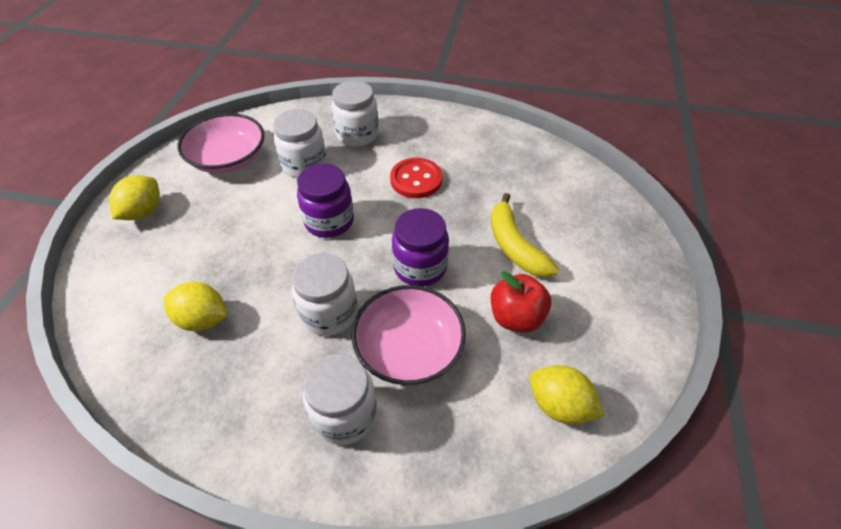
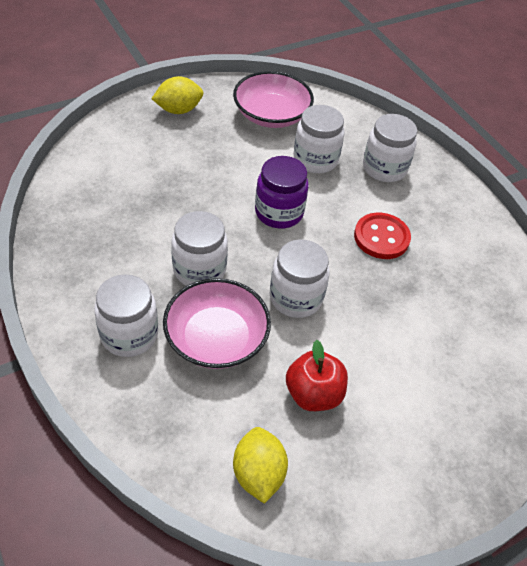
camera: 45 degrees right, 0 degrees up
(202, 319) = (129, 205): yellow lemon -> none
(420, 267) = (296, 298): purple jar -> white jar
(514, 246) = (387, 350): yellow banana -> none

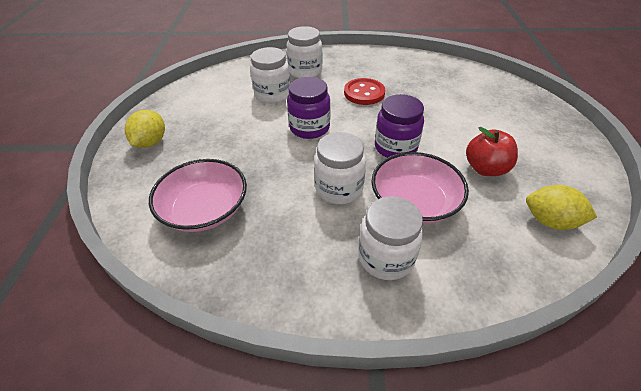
camera: 55 degrees left, 5 degrees down
(271, 115) = (209, 98): pink bowl -> pink bowl (205, 209)
(296, 298) = (395, 147): white jar -> purple jar

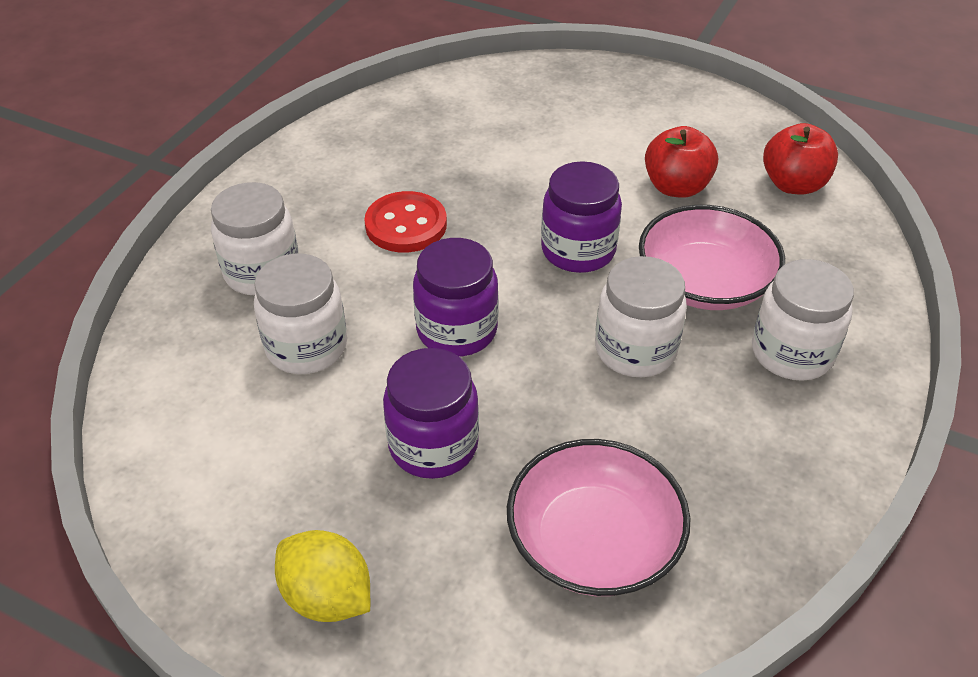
camera: 65 degrees left, 0 degrees up
(238, 143) = (433, 445): none -> purple jar
(550, 221) = (793, 184): yellow lemon -> red apple

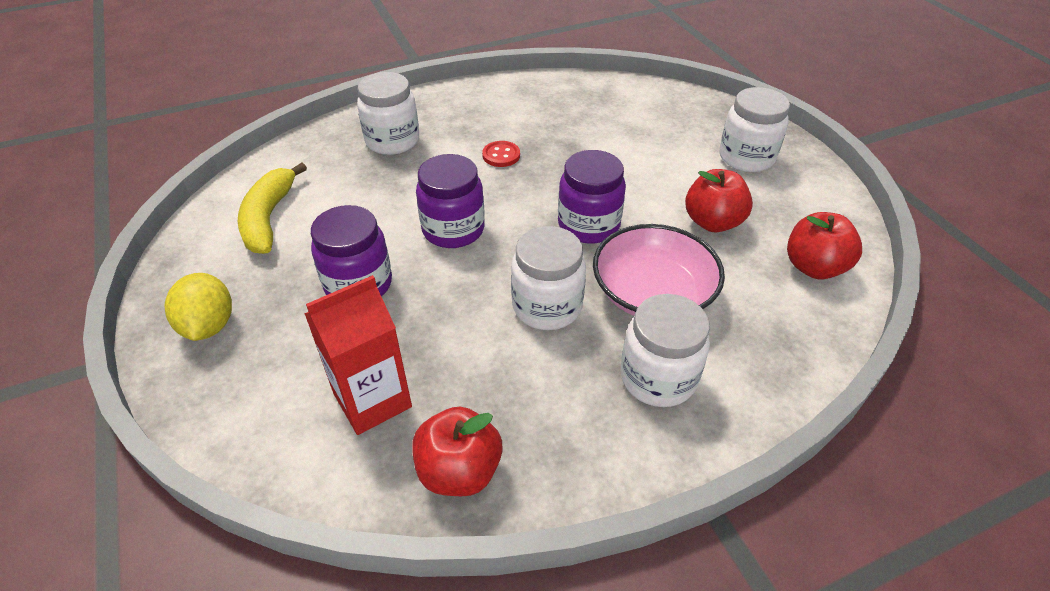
camera: 40 degrees right, 0 degrees up
(231, 442) = (269, 218): none -> yellow banana
(306, 347) = (364, 192): white jar -> white jar (746, 157)
(406, 225) = (501, 155): red button -> red button, size x0.60
(593, 541) = (372, 400): pink bowl -> red carton
(742, 541) = (459, 471): none -> red apple

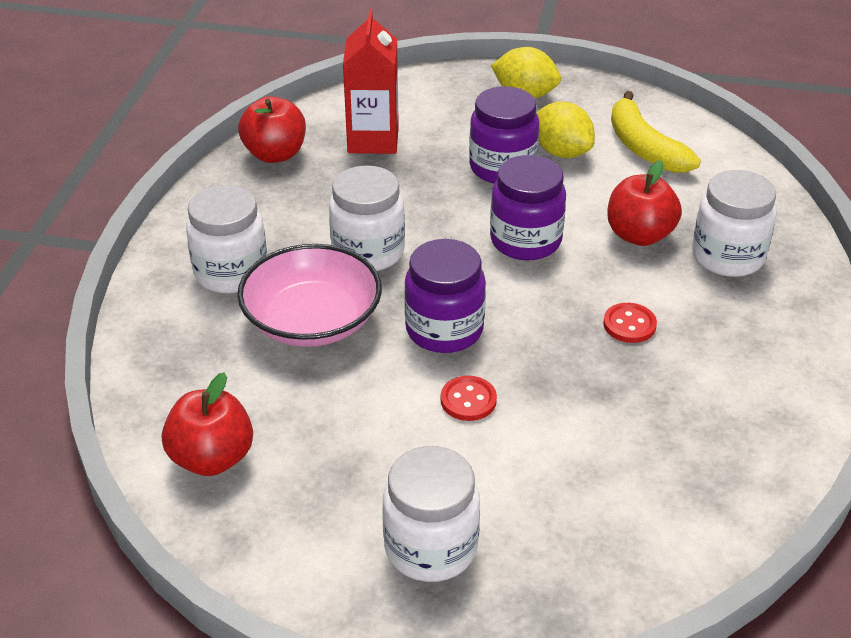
camera: 125 degrees right, 5 degrees down
(269, 218) = (644, 147): yellow banana -> yellow banana turned 150 degrees counterclockwise
(307, 260) = (561, 152): none -> yellow lemon
(636, 188) = (468, 400): none -> red button
(712, 222) = (353, 426): red apple -> red apple (639, 235)

